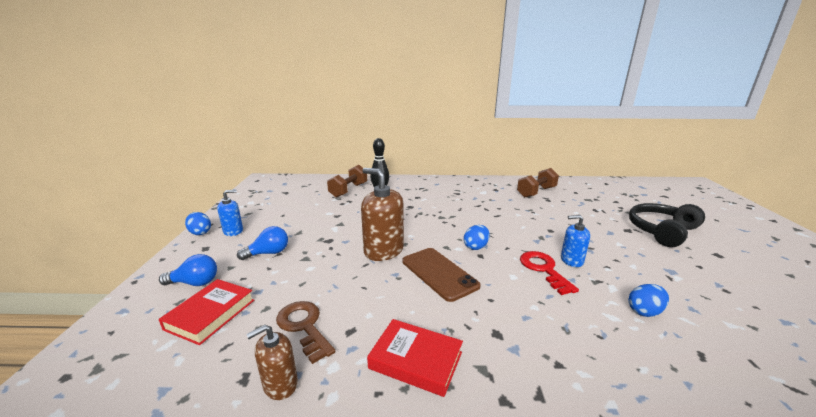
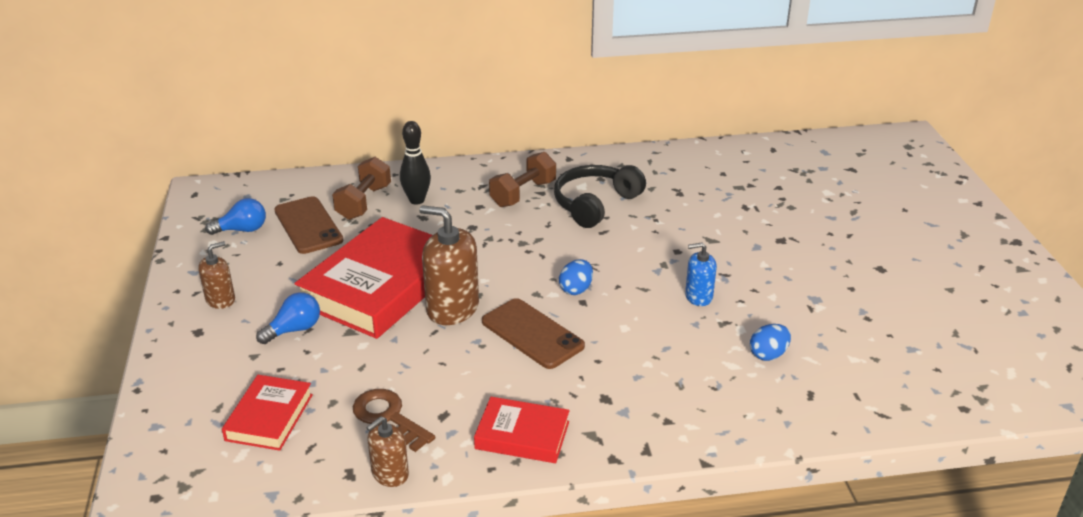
camera: 10 degrees left, 10 degrees up
(195, 283) = (221, 382): blue light bulb -> blue light bulb (242, 230)
(200, 232) = (171, 307): blue egg -> none
(233, 231) = (220, 300): blue soap dispenser -> brown soap dispenser
(310, 198) = (308, 225): none -> brown phone
(340, 232) = (381, 286): none -> red book
(536, 192) = (663, 179): brown dumbbell -> brown dumbbell (523, 194)
(544, 269) = (662, 314): red key -> none
(661, 231) = (825, 237): black headphones -> black headphones (595, 204)

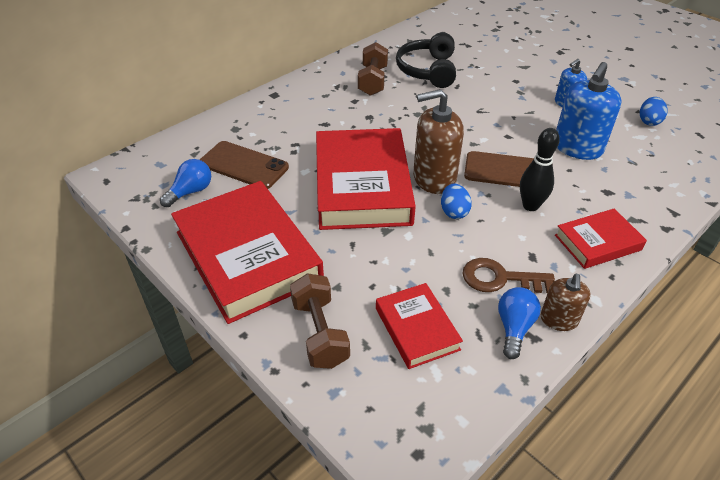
camera: 35 degrees left, 10 degrees up
(220, 300) = (248, 256): brown soap dispenser -> red book
(294, 330) = (342, 250): blue light bulb -> blue light bulb (514, 328)
(364, 202) = (265, 130): brown dumbbell -> brown dumbbell (320, 333)
(417, 200) = (304, 113): black bowling pin -> black bowling pin (530, 206)
(576, 289) = (493, 130): blue egg -> blue egg (454, 212)
(639, 344) = (577, 148): none -> blue soap dispenser

